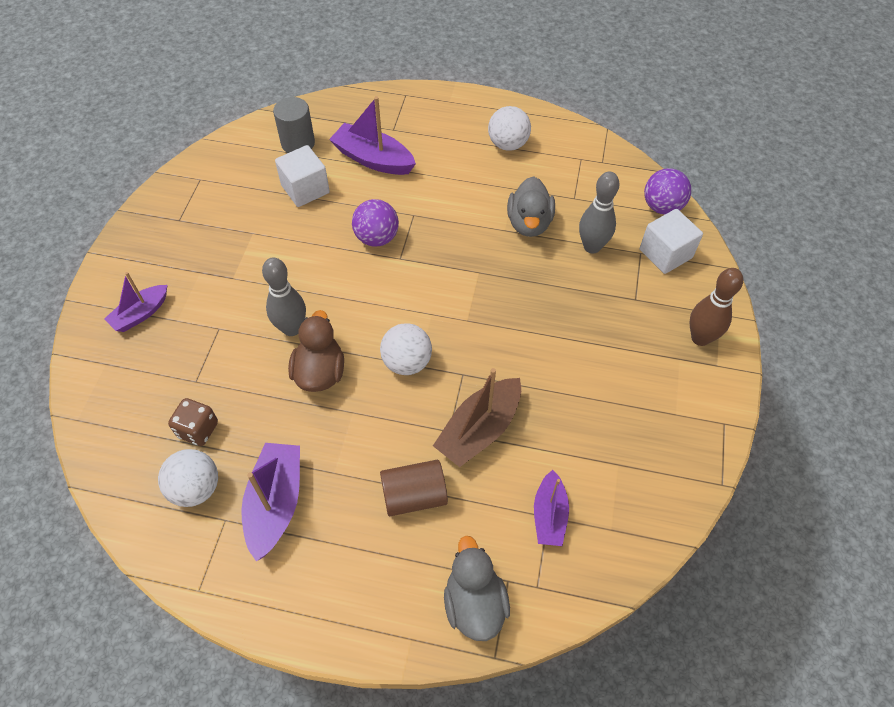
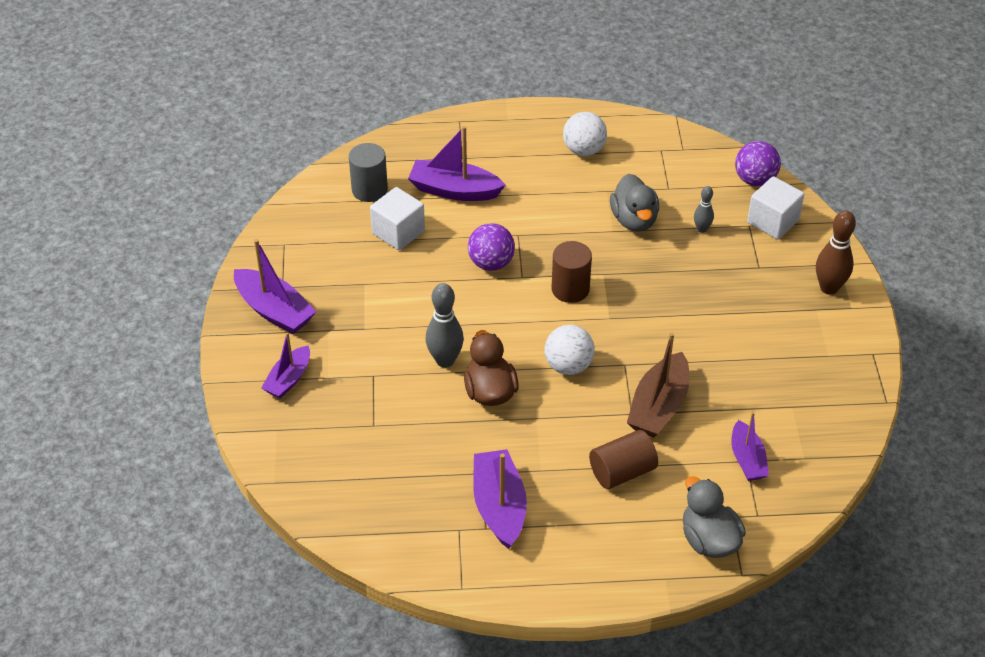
camera: 15 degrees left, 10 degrees down
(161, 242) = (274, 310): none -> purple boat
(196, 488) = (419, 511): white ball -> none
(198, 430) = (397, 464): brown dice -> none
(440, 281) = (570, 289): none -> brown cylinder
(592, 246) = (702, 229): grey bowling pin -> grey bowling pin, size x0.57

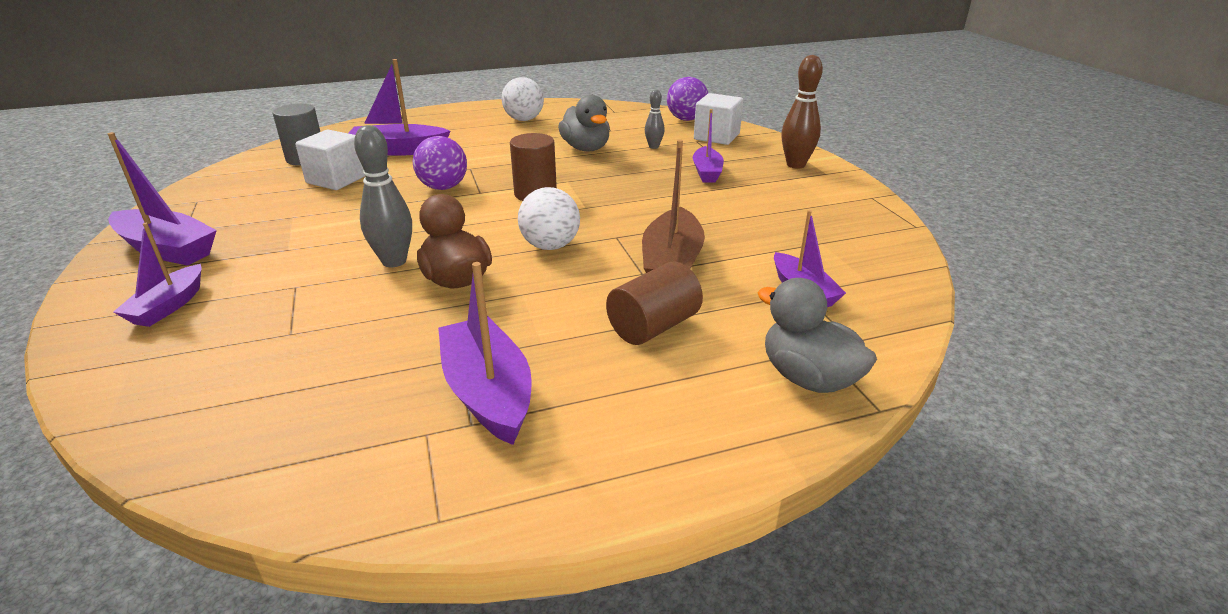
camera: 15 degrees left, 15 degrees down
(737, 284) = (707, 172): none -> purple boat

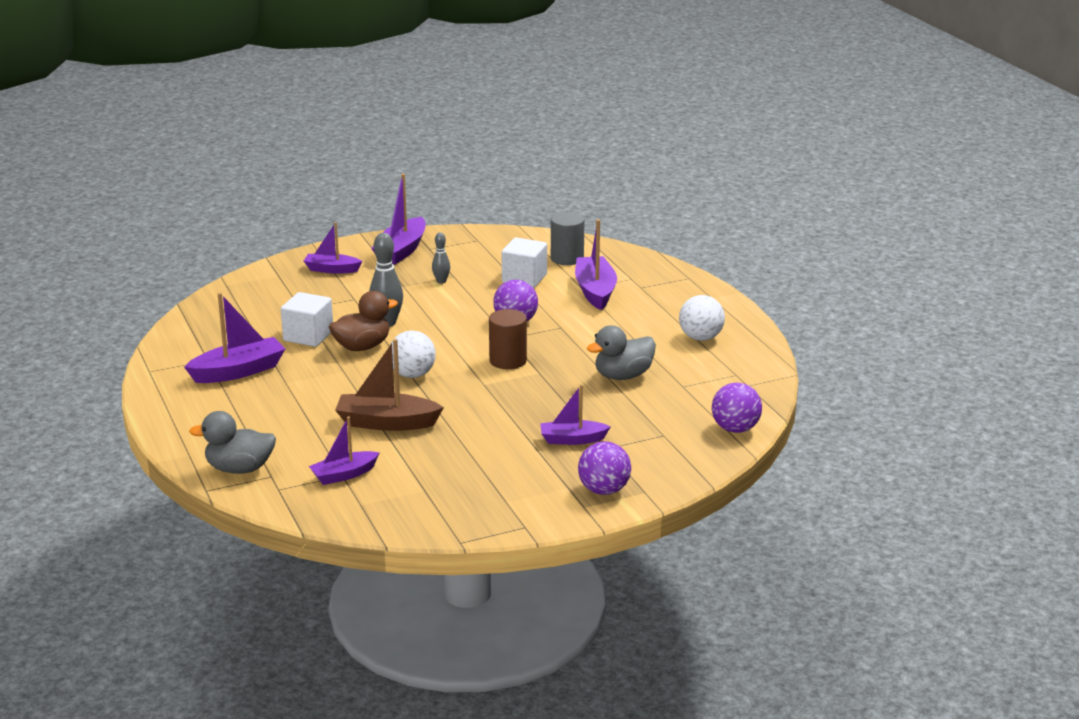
camera: 85 degrees right, 5 degrees down
(653, 326) = (300, 417): brown cylinder -> none
(654, 147) = (637, 411): grey bowling pin -> grey bowling pin (441, 281)
(716, 137) = (679, 447): white cube -> white cube (308, 336)
(795, 165) = (604, 490): brown bowling pin -> purple ball
(808, 378) = (239, 469): grey duck -> grey duck turned 135 degrees counterclockwise

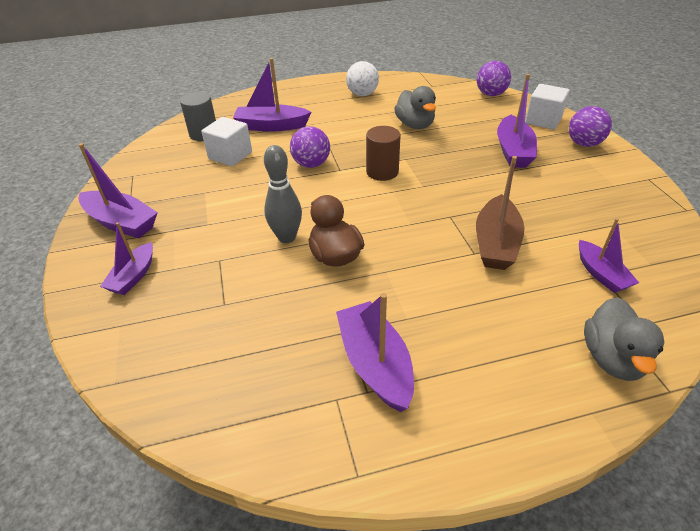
camera: 80 degrees left, 15 degrees up
(308, 336) = (298, 298): white cube -> white cube (543, 120)
(412, 374) = (401, 224): white ball -> none
(441, 281) = (210, 200): grey bowling pin -> none
(572, 439) = (513, 151): purple boat -> purple boat, size x1.55

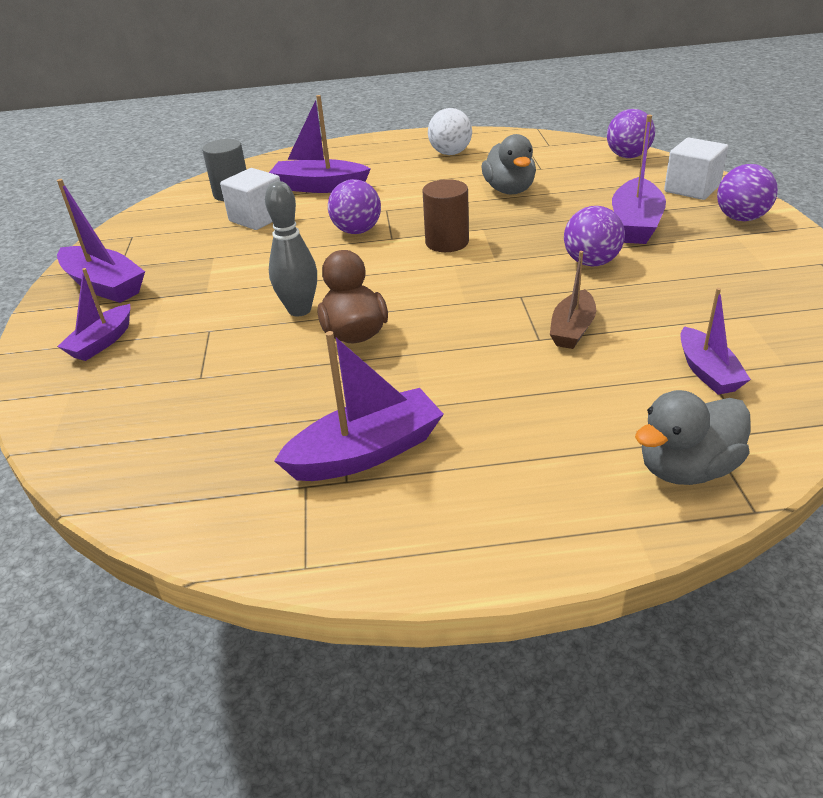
camera: 10 degrees right, 5 degrees down
(375, 364) = (366, 452): purple boat -> purple boat turned 75 degrees clockwise
(492, 185) = (591, 262): none -> purple ball
(496, 243) = (572, 329): brown boat -> brown boat, size x0.65
(612, 359) = (686, 469): grey duck -> grey duck turned 45 degrees clockwise

